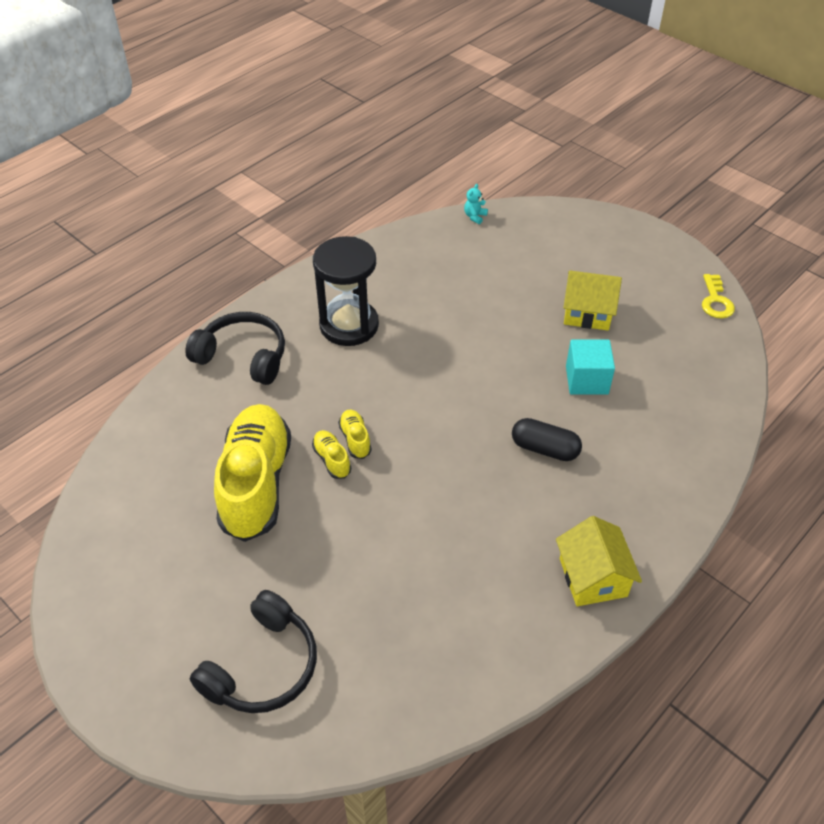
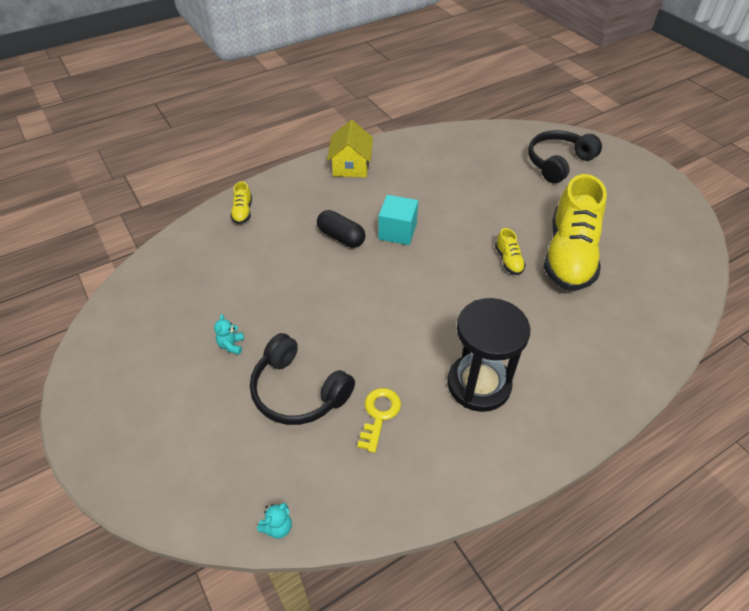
camera: 165 degrees left, 0 degrees up
(243, 356) = (591, 371): black headphones -> black headphones (298, 391)
(355, 439) = (487, 272): yellow shoe -> yellow shoe (243, 212)
(586, 380) = (276, 281): turquoise cube -> turquoise cube (397, 232)
(587, 313) = (231, 345): yellow house -> turquoise teddy bear
(716, 301) = (100, 330): yellow key -> yellow key (379, 414)

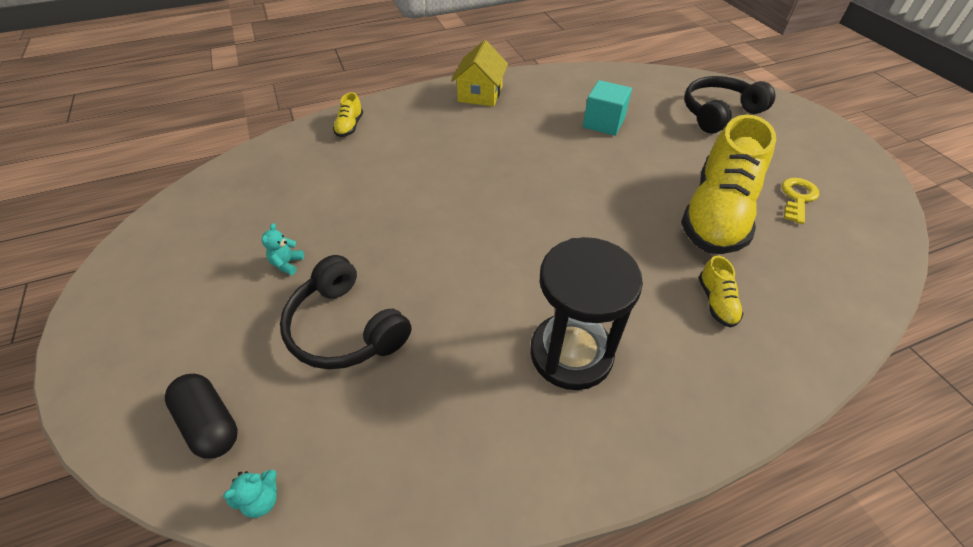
camera: 10 degrees right, 0 degrees up
(341, 237) = (448, 163): black capsule -> black capsule (210, 423)
(379, 414) = (434, 372): yellow key -> yellow key (797, 198)
(397, 232) = (514, 165): turquoise cube -> turquoise cube (603, 123)
(508, 260) = (639, 211): yellow shoe -> yellow shoe (716, 302)

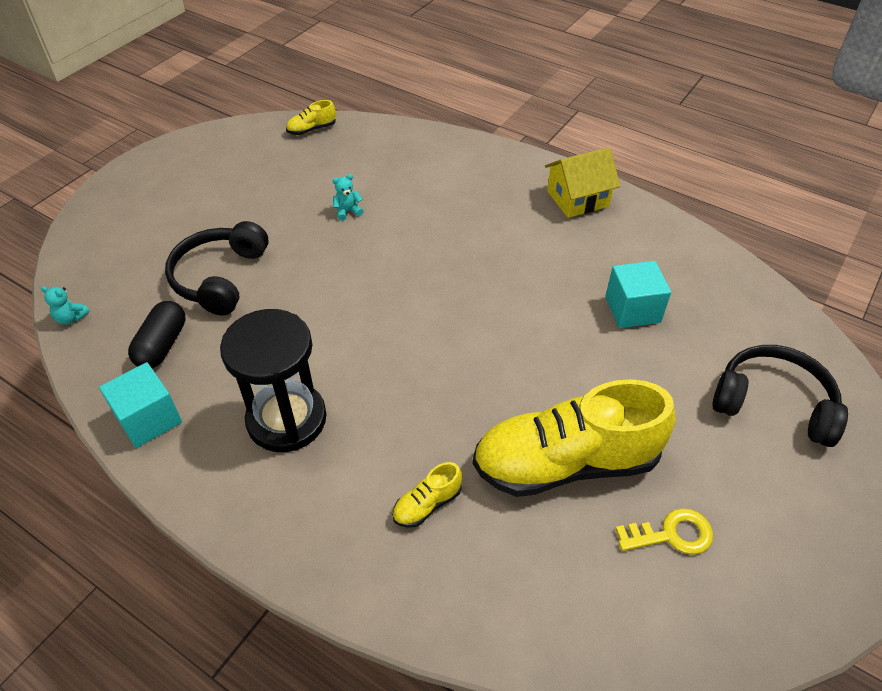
camera: 55 degrees right, 0 degrees up
(210, 423) = (107, 262): black capsule -> black capsule (162, 345)
(287, 264) = (256, 213): turquoise teddy bear -> turquoise teddy bear (347, 211)
(349, 126) = (437, 150): yellow shoe -> yellow shoe (312, 129)
(489, 473) = (149, 419): none -> turquoise cube

